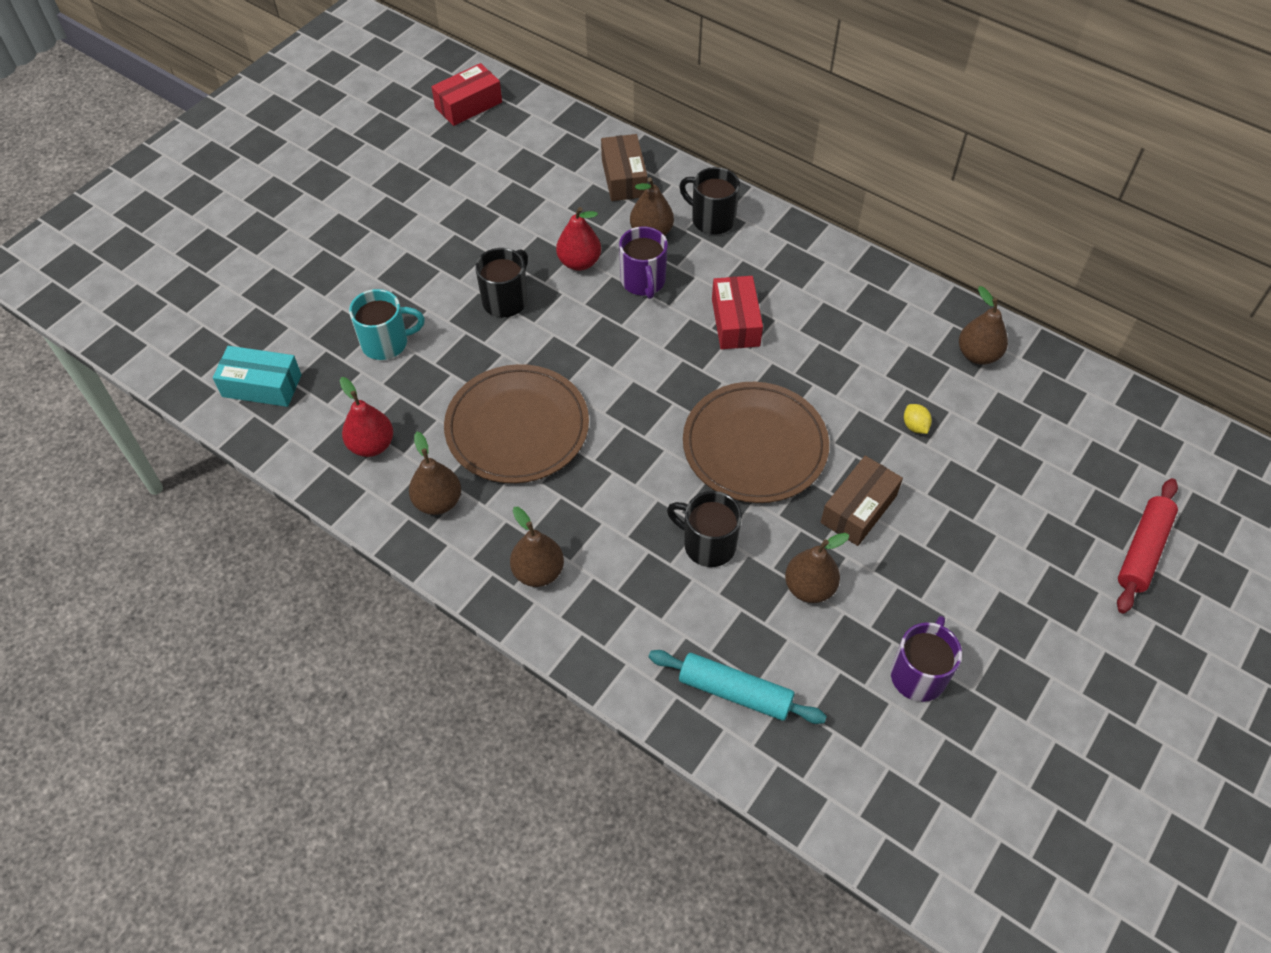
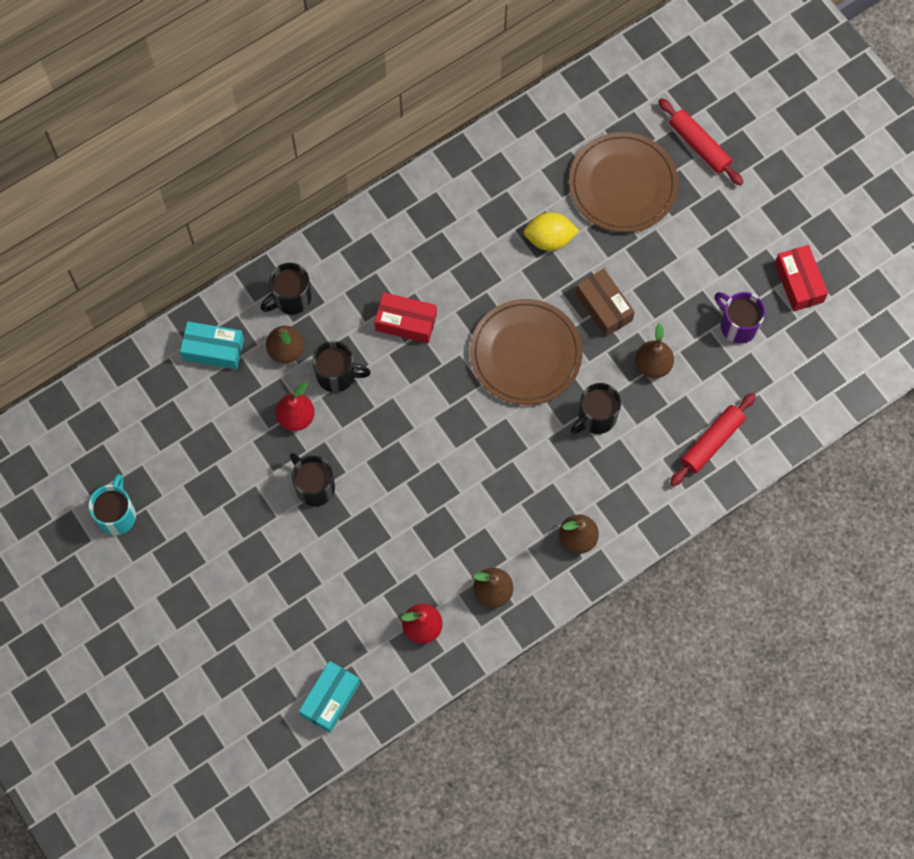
camera: 70 degrees left, 15 degrees up
(386, 343) = (323, 592): turquoise mug -> turquoise mug (117, 515)
(468, 105) = (63, 450): red box -> red box (799, 283)
(517, 427) = (446, 515): brown plate -> brown plate (623, 185)
(624, 178) = (213, 350): brown box -> turquoise box
(643, 282) = (337, 375): purple mug -> black mug
(735, 692) = (711, 442): turquoise rolling pin -> red rolling pin
(915, 426) = (549, 239): yellow lemon -> yellow lemon, size x1.91
(978, 355) = (503, 166): brown pear -> none

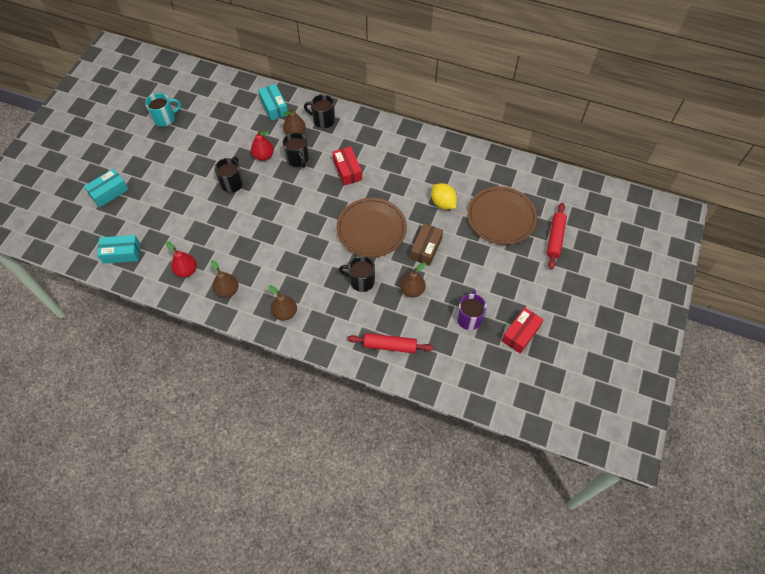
camera: 55 degrees right, 10 degrees down
(204, 665) = (109, 192): none -> turquoise box

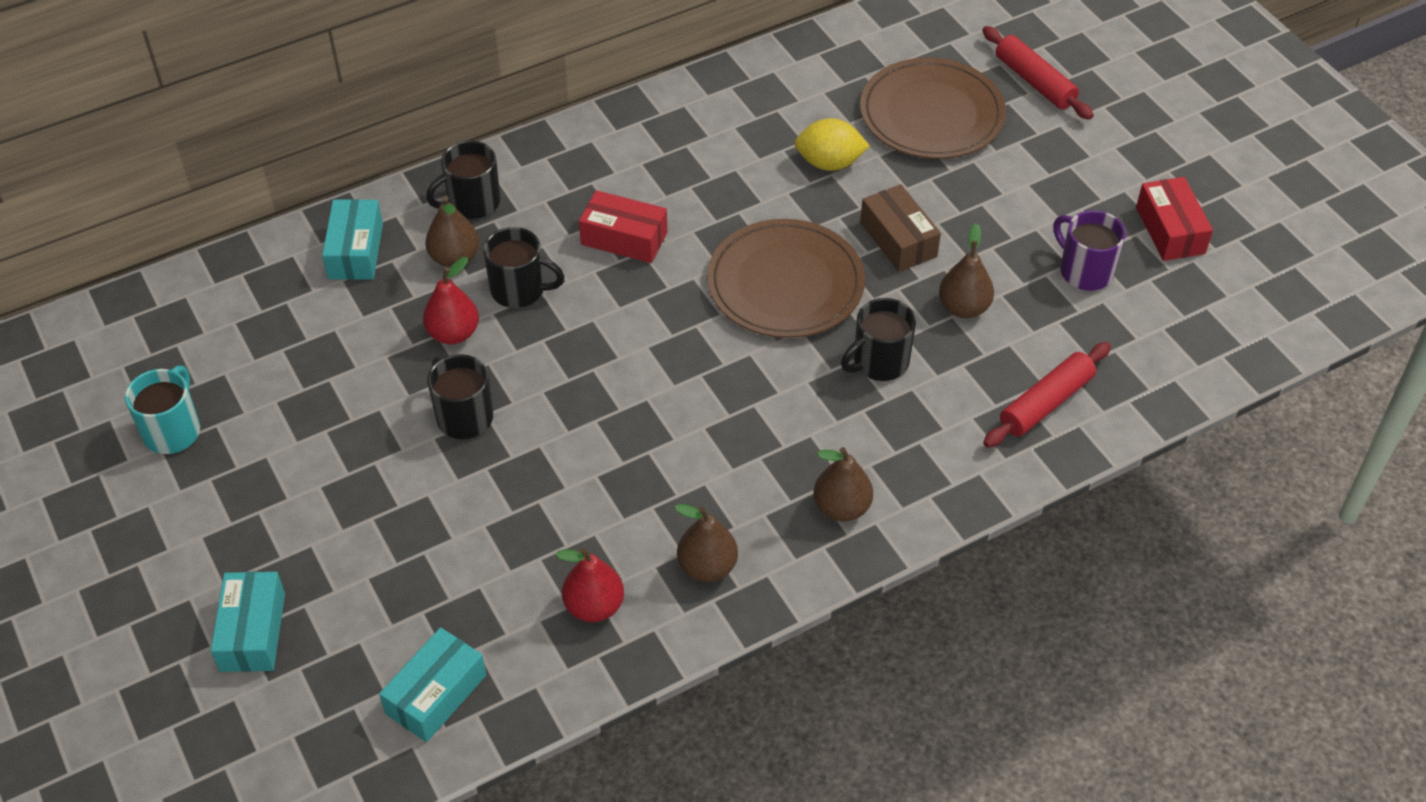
camera: 50 degrees left, 10 degrees down
(274, 107) = (355, 251): turquoise box -> turquoise box turned 75 degrees clockwise

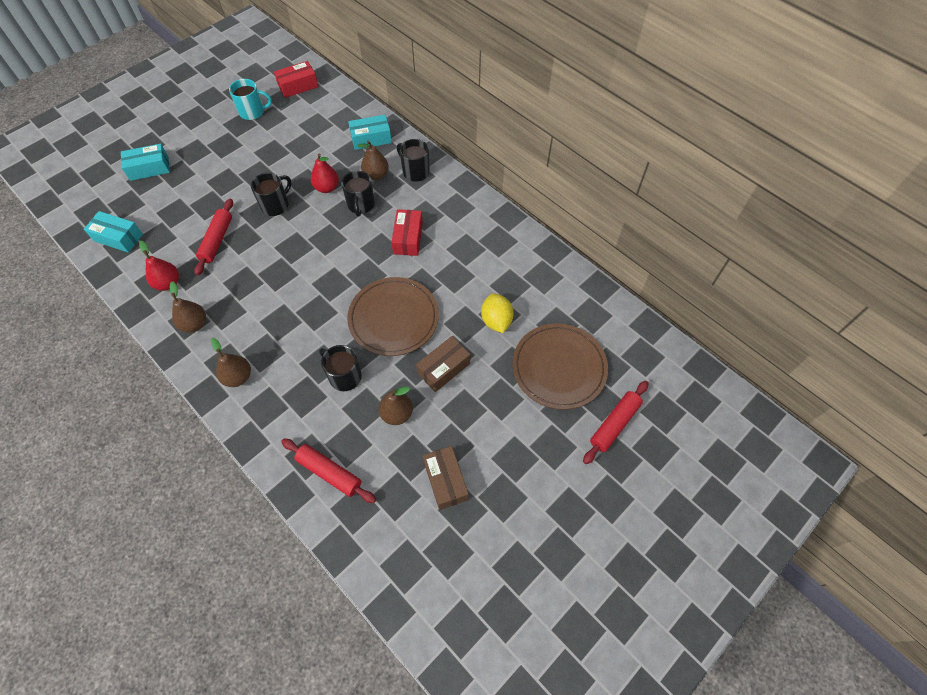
camera: 75 degrees right, 10 degrees up
(515, 519) = (217, 240): none -> red rolling pin
(1084, 271) = (445, 481): purple mug -> brown box
(1170, 230) = (499, 533): red box -> red box (298, 86)

